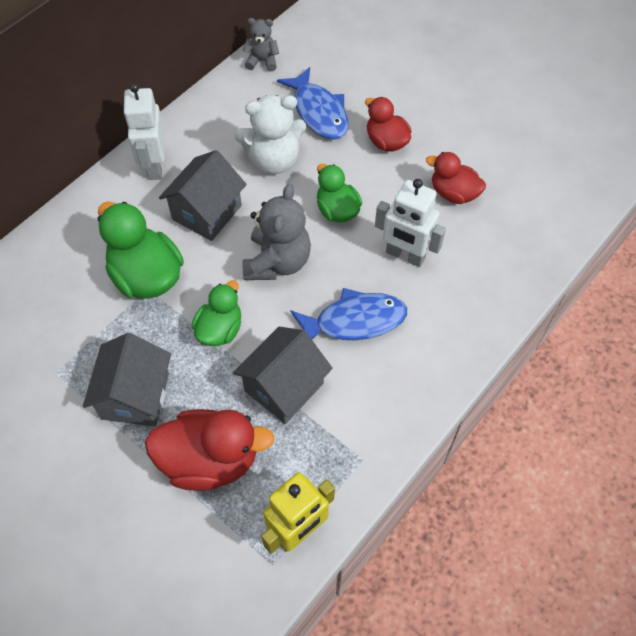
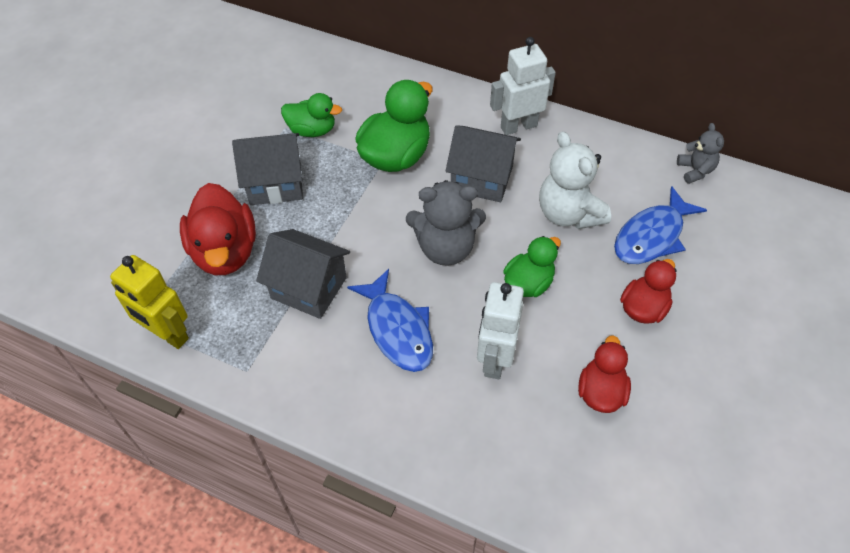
camera: 75 degrees right, 5 degrees down
(220, 329) = (356, 223): green duck -> green duck (312, 130)

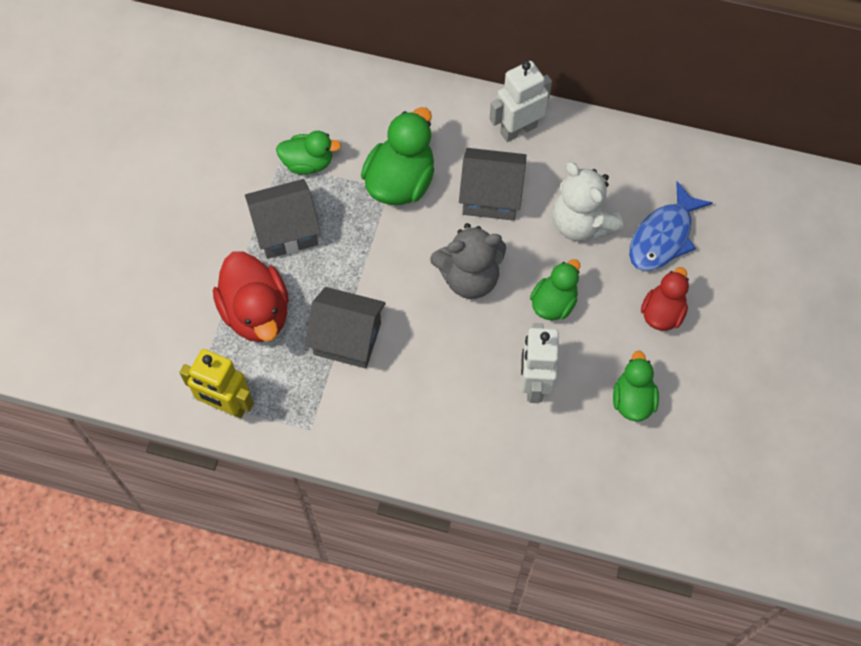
camera: 10 degrees left, 10 degrees up
(397, 329) = (440, 368): blue fish -> none
(601, 392) = (632, 400): red duck -> green duck
(695, 170) = (698, 157): grey teddy bear -> none

